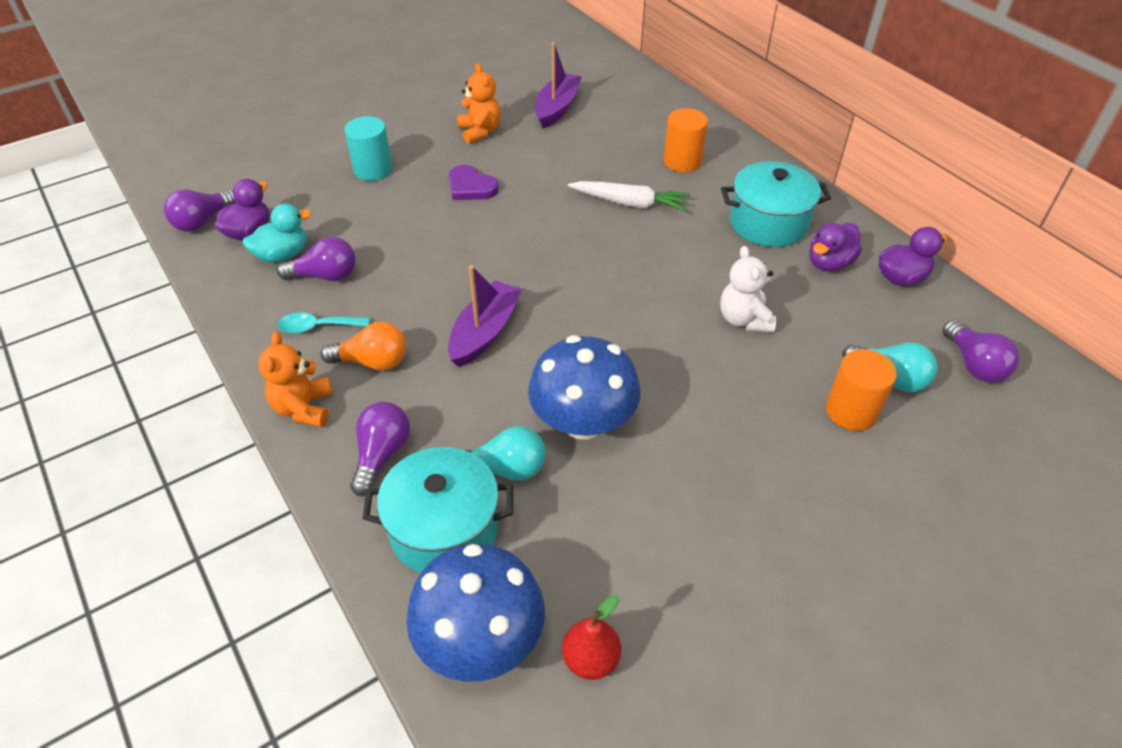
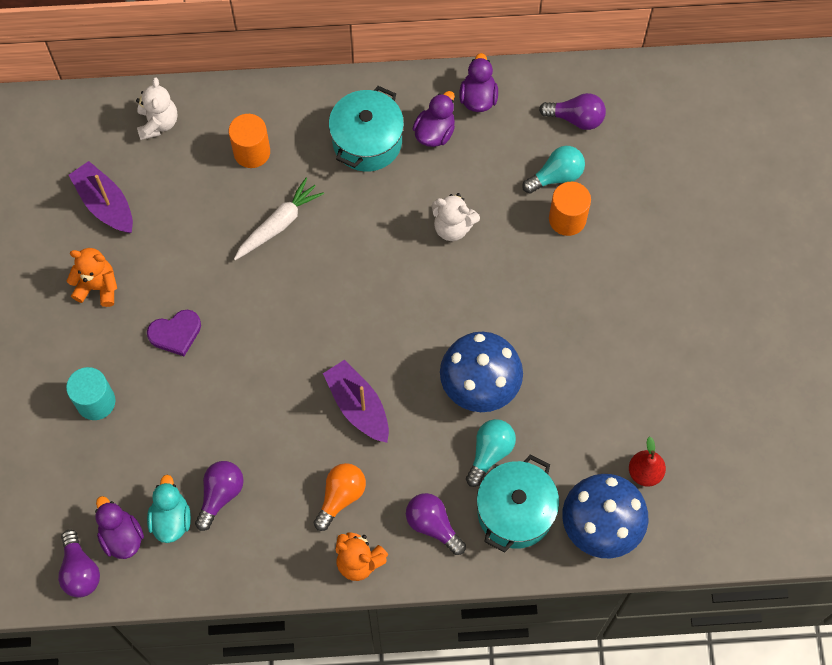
camera: 60 degrees left, 20 degrees up
(317, 327) = (278, 522): turquoise spoon -> none
(654, 106) = (158, 123): none -> white teddy bear
(829, 263) = (434, 132): purple duck -> purple duck turned 135 degrees counterclockwise

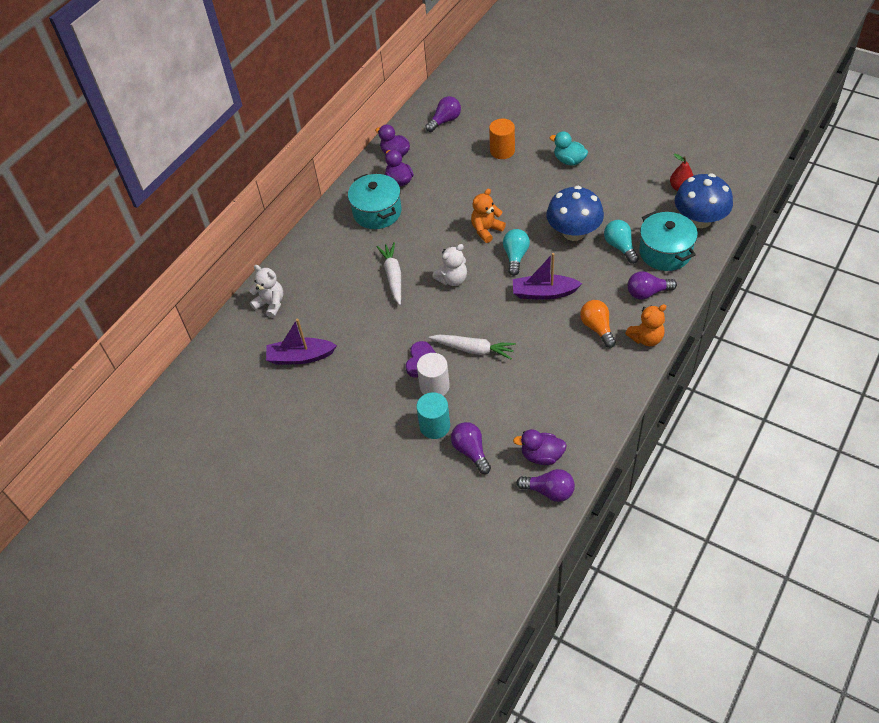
camera: 50 degrees left, 15 degrees down
(98, 287) = (355, 387): orange teddy bear -> orange teddy bear (486, 230)
(148, 368) = (434, 386): none -> white cylinder
(171, 519) = (549, 422): turquoise duck -> turquoise duck (569, 160)
(220, 495) = (551, 388): purple light bulb -> purple light bulb (471, 451)
(225, 378) = (473, 349): none -> white carrot
(252, 152) = (333, 267): orange cylinder -> none
(453, 227) = (465, 199): white teddy bear -> white teddy bear (452, 279)
(556, 176) = (472, 144): turquoise light bulb -> turquoise light bulb (515, 256)

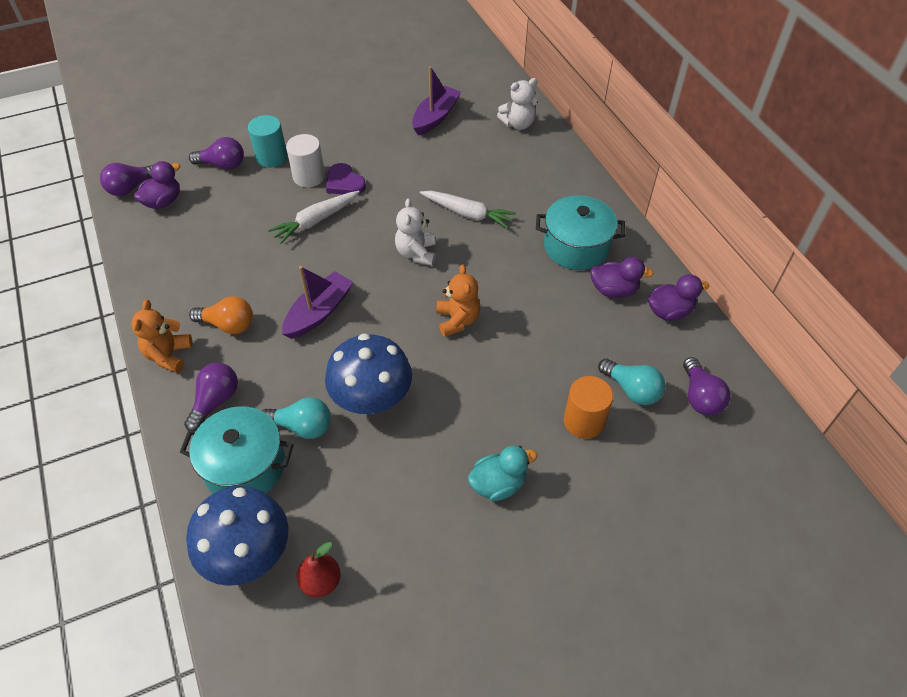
camera: 120 degrees right, 0 degrees up
(515, 256) = (392, 321): turquoise light bulb -> turquoise light bulb (631, 389)

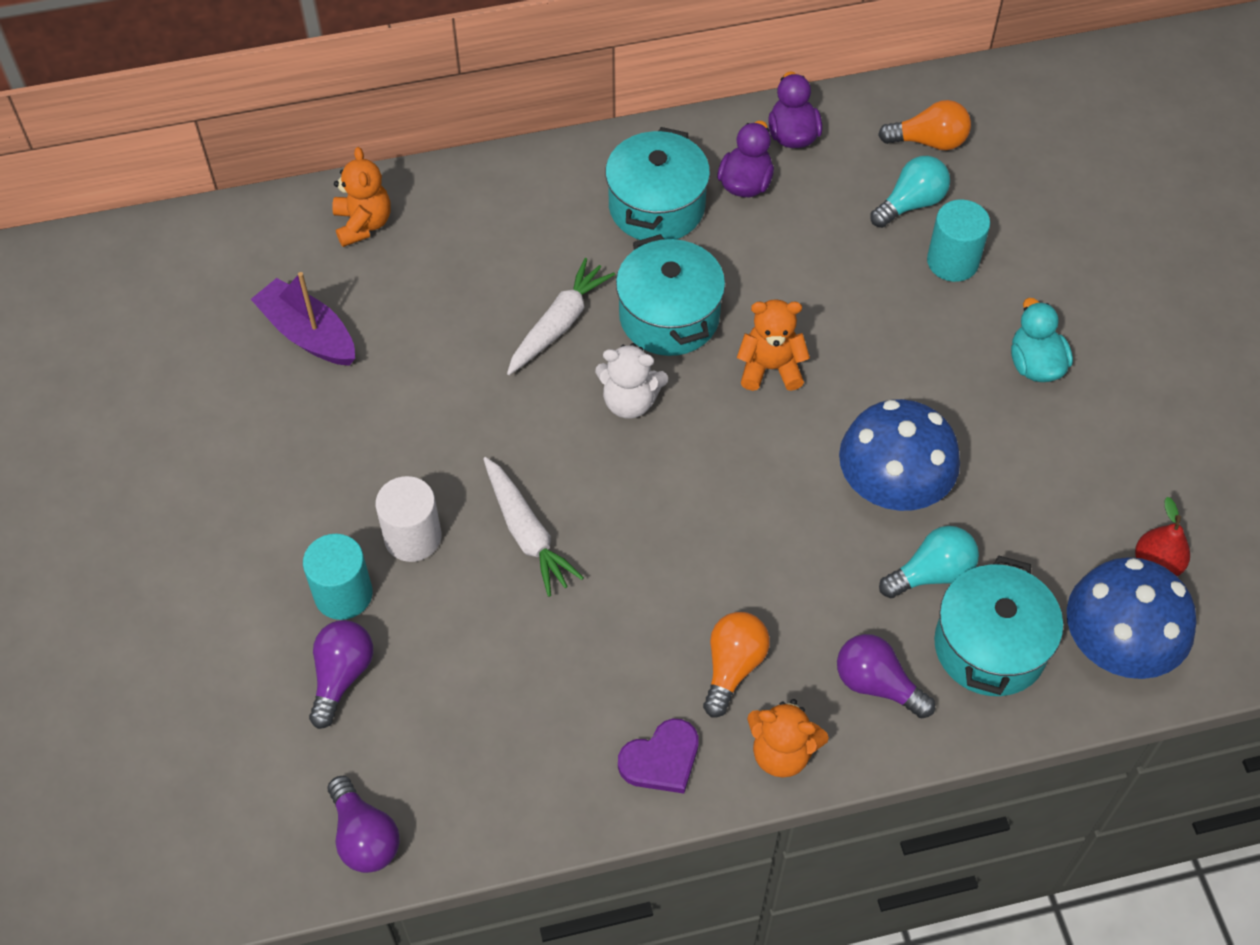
camera: 80 degrees left, 5 degrees up
(163, 202) = (418, 776): purple duck -> none
(302, 426) = (931, 573): turquoise light bulb -> turquoise light bulb turned 45 degrees clockwise
(319, 312) = (727, 540): purple boat -> none
(344, 183) = (442, 485): purple heart -> purple heart (661, 759)
(487, 264) = (669, 316): none -> turquoise pot
(518, 124) = (363, 224): white teddy bear -> orange teddy bear
(584, 421) = (952, 261): orange cylinder -> turquoise cylinder
(700, 397) = (929, 141): purple light bulb -> orange light bulb

